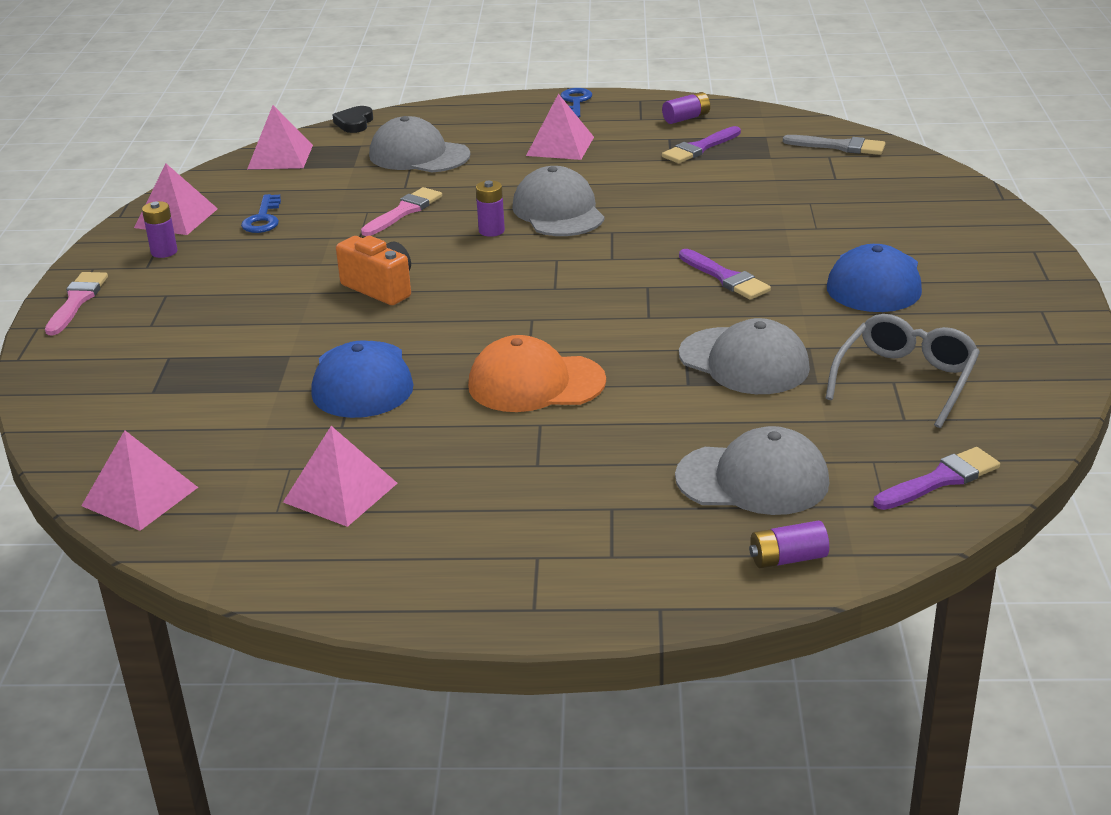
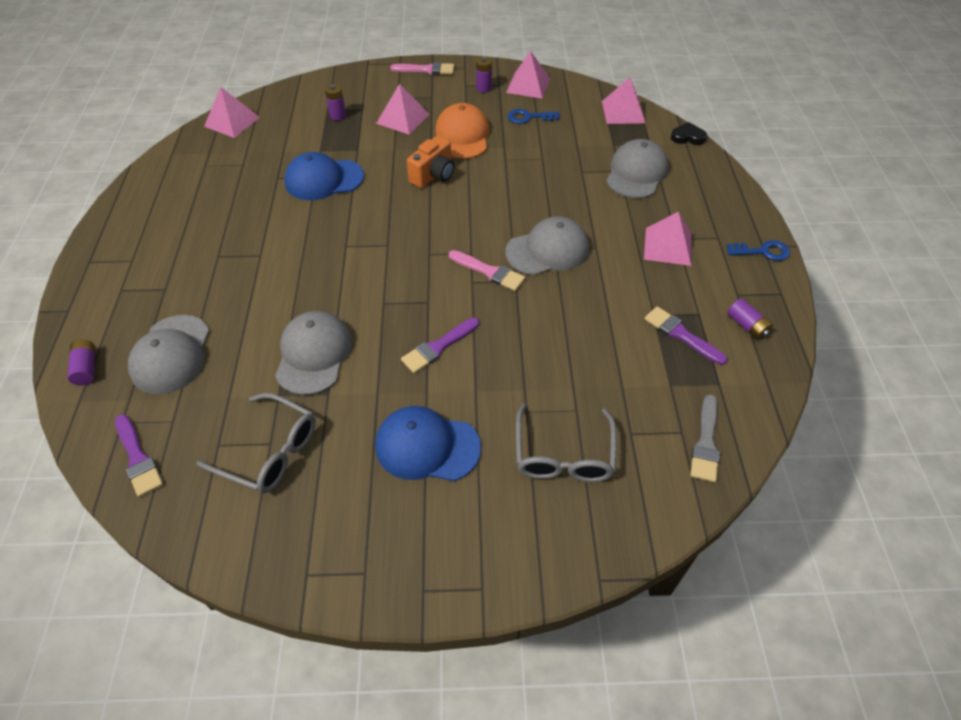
camera: 85 degrees right, 20 degrees up
(340, 492) = (214, 184): pink pyramid -> pink pyramid (403, 118)
(404, 211) = (543, 175): pink brush -> pink brush (489, 272)
(491, 231) = (514, 218): purple battery -> purple battery (338, 116)
(535, 383) = (306, 251): orange cap -> orange cap (462, 136)
(744, 361) = (313, 354): grey cap -> grey cap turned 150 degrees clockwise
(869, 210) = (563, 455): none -> grey glasses

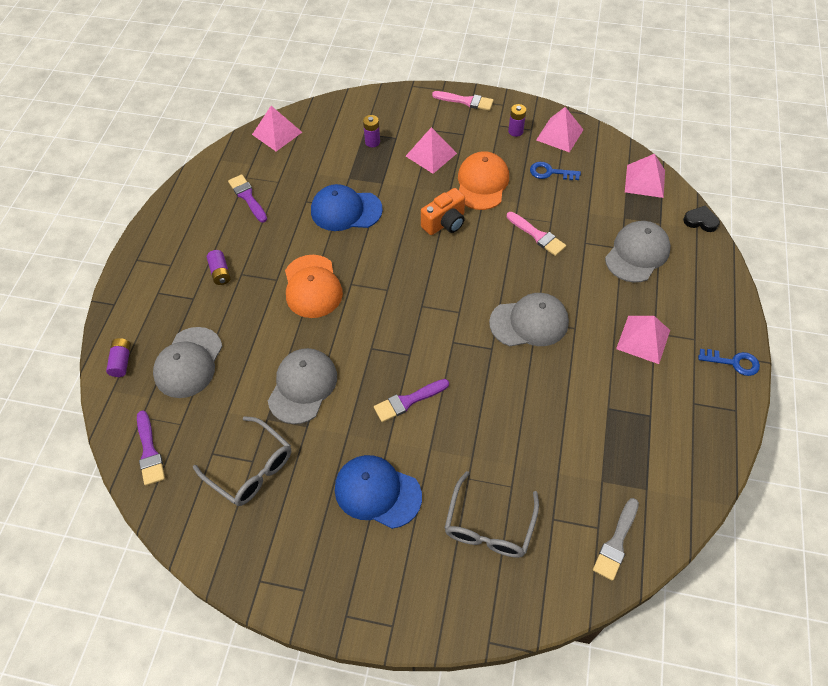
camera: 15 degrees right, 5 degrees up
(303, 255) = (312, 286): none -> orange cap
(489, 272) = (470, 335): pink brush -> pink brush (537, 235)
(681, 334) = (627, 433): purple brush -> purple brush (247, 197)
(747, 326) = (691, 437): purple battery -> purple battery (220, 272)

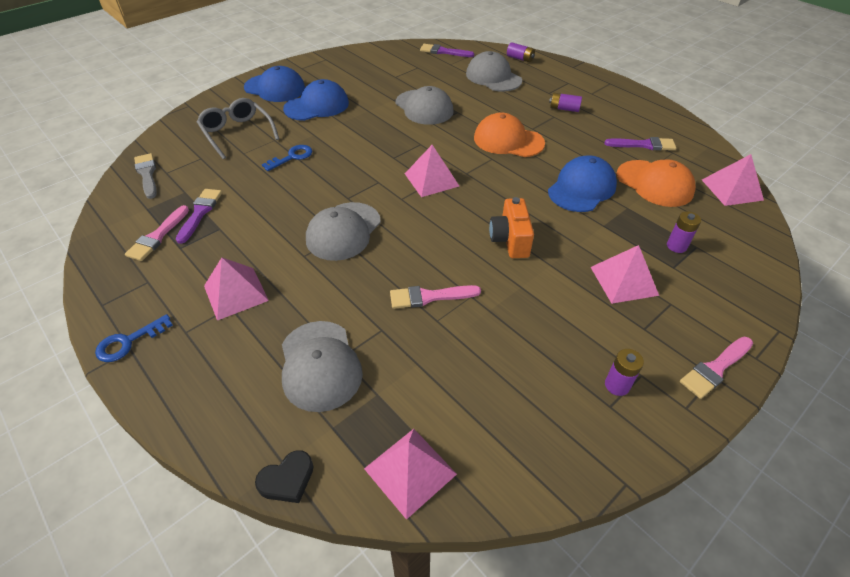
camera: 125 degrees right, 10 degrees down
(251, 468) = (391, 75): grey glasses -> none
(375, 575) = (275, 88): none -> blue cap
(408, 401) = (358, 141): purple brush -> purple brush (200, 213)
(482, 183) = (544, 297): orange cap -> orange cap (654, 183)
(550, 172) = (512, 371): blue key -> blue key (292, 157)
(559, 134) = (577, 433): pink pyramid -> pink pyramid (431, 179)
(658, 444) = (157, 236): none -> pink brush

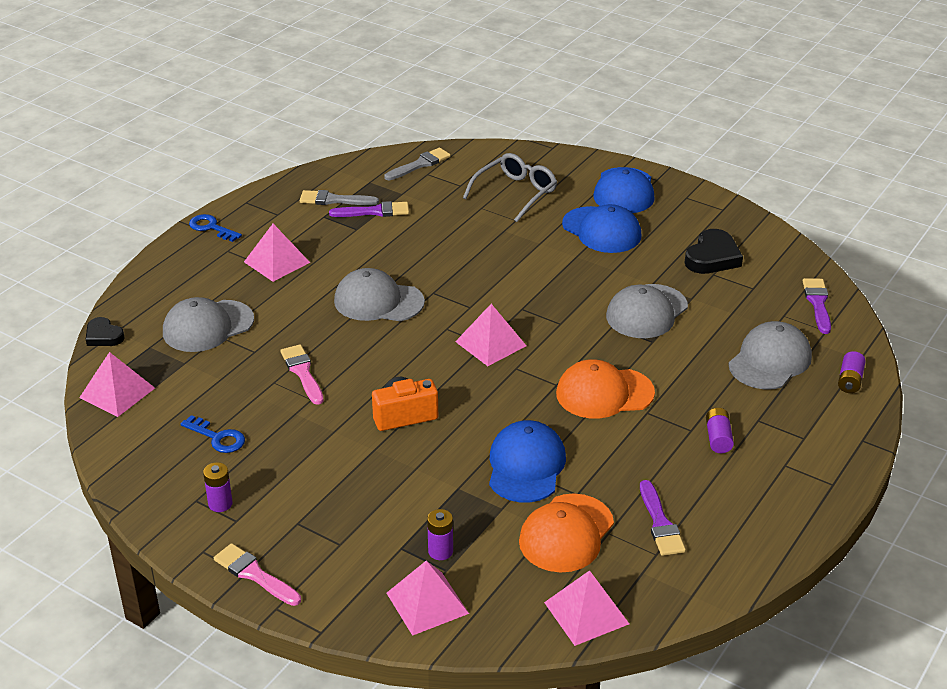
camera: 75 degrees right, 10 degrees down
(157, 236) = (334, 200): pink brush -> grey brush
(292, 157) = (488, 239): blue key -> blue key (217, 437)
(377, 73) = (712, 257): none -> black heart
(508, 140) = (604, 393): orange cap -> orange cap turned 105 degrees counterclockwise
(581, 188) = (526, 466): blue cap -> blue cap turned 105 degrees counterclockwise
(623, 280) = (365, 506): pink pyramid -> pink pyramid (427, 603)

